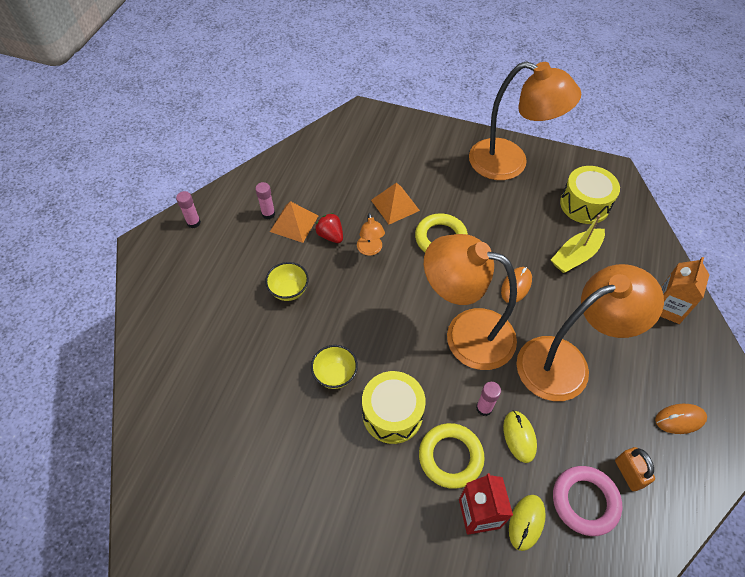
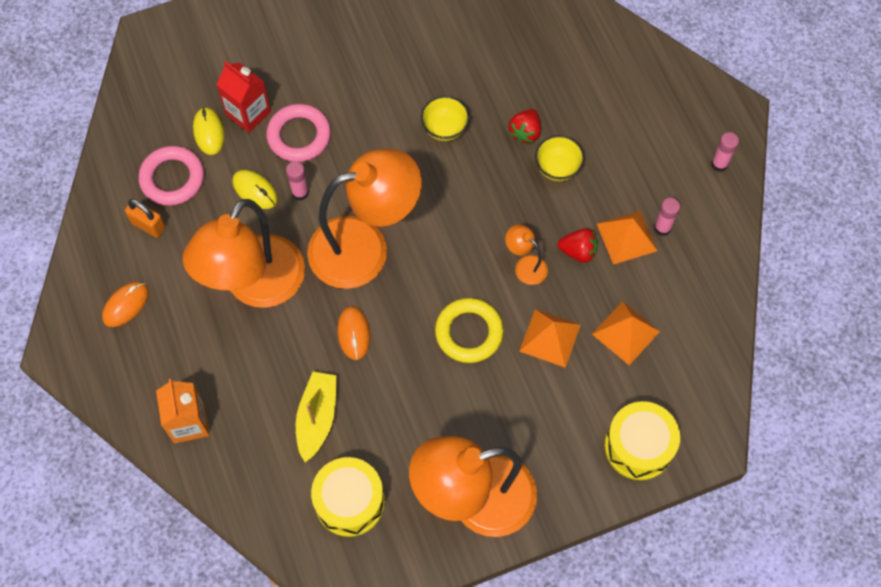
camera: 140 degrees right, 10 degrees up
(284, 329) = (525, 132): none -> red strawberry
(350, 180) = (625, 332): none -> orange pyramid
(392, 414) = (371, 134): yellow drum -> yellow drum (638, 446)
(450, 457) = (299, 136): yellow ring -> pink ring

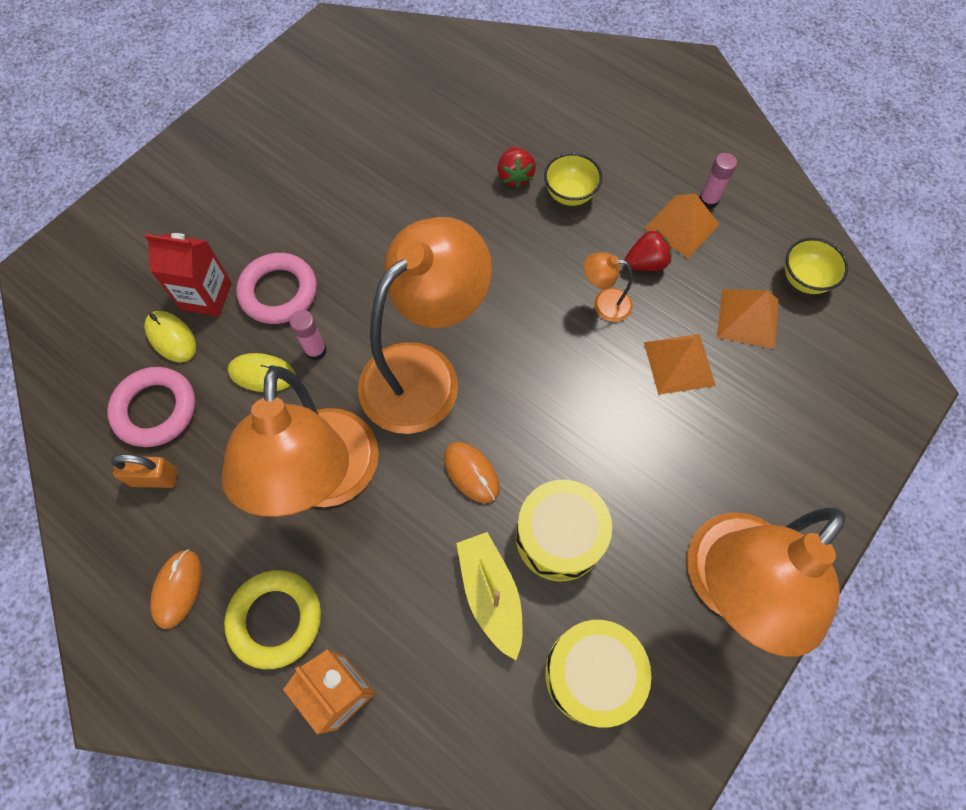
camera: 30 degrees left, 0 degrees up
(445, 129) = (432, 211): yellow bowl -> yellow bowl (804, 280)
(469, 332) = (594, 403): yellow ring -> yellow ring (275, 619)
(638, 446) = (845, 426): yellow drum -> yellow drum (559, 536)
(719, 164) = (716, 118): pink glue stick -> none

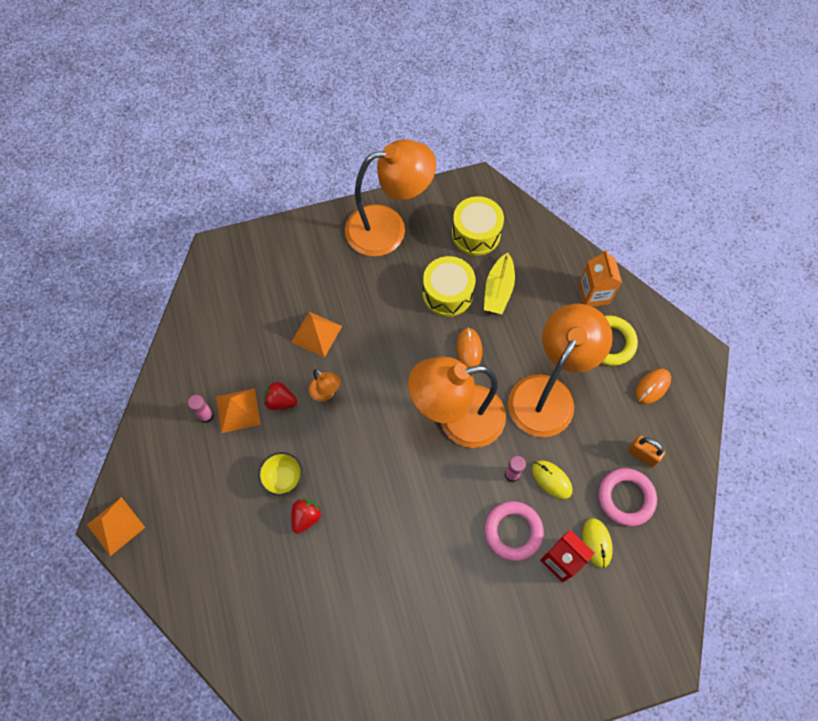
camera: 145 degrees left, 0 degrees up
(748, 318) = (257, 333): orange pyramid -> orange pyramid (116, 526)
(804, 280) = (205, 333): yellow bowl -> none

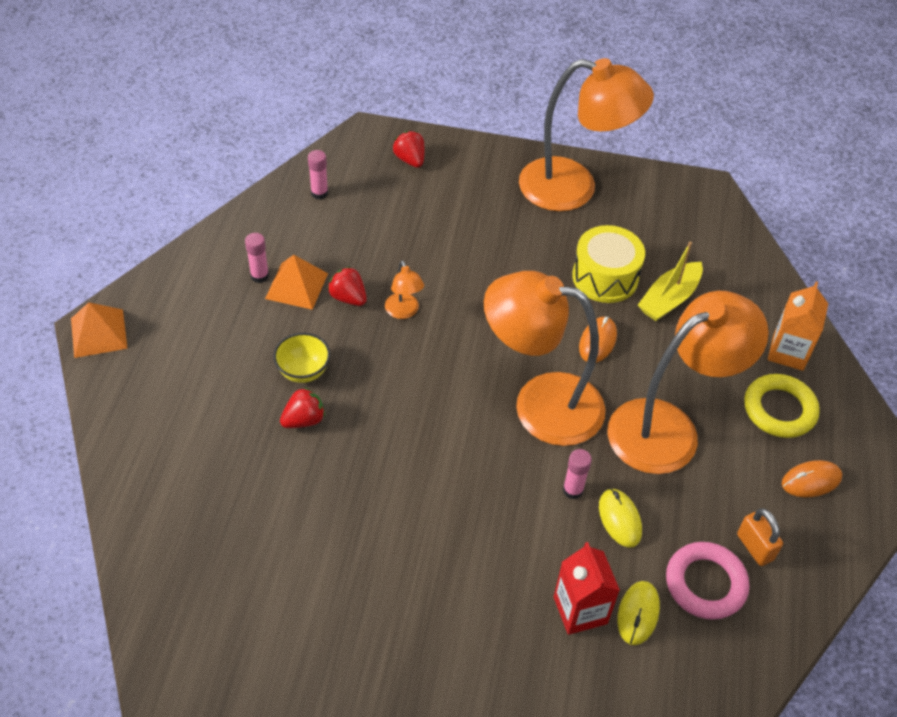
camera: 25 degrees right, 15 degrees down
(209, 322) = (319, 193): none -> pink glue stick
(259, 259) = (410, 160): none -> red strawberry
(316, 334) = (429, 252): orange pyramid -> none
(476, 234) = (675, 234): yellow drum -> none
(513, 531) = (538, 550): pink ring -> none

